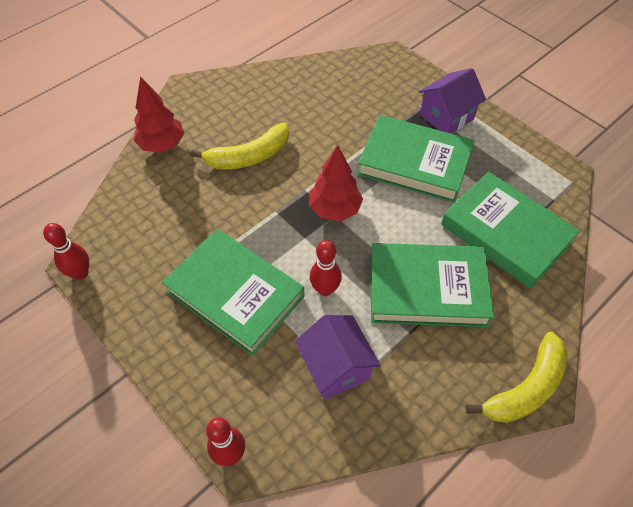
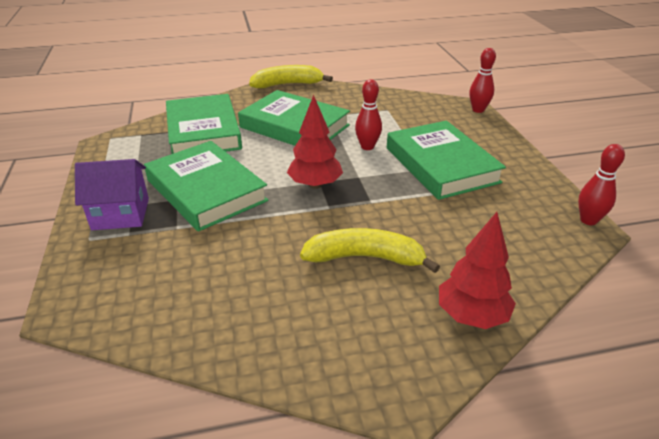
camera: 150 degrees left, 20 degrees down
(336, 367) = (390, 117): purple house -> none

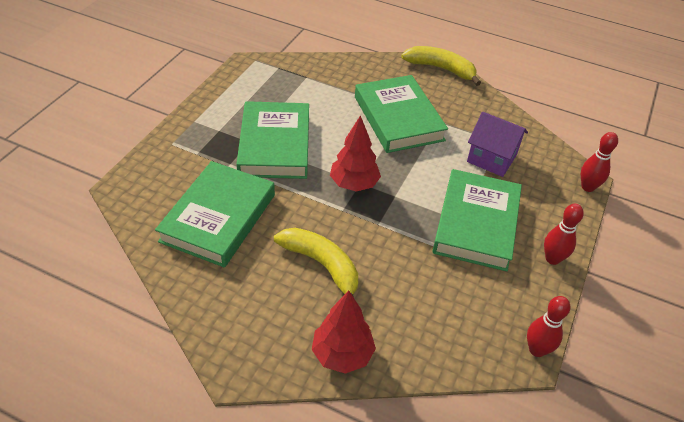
camera: 35 degrees right, 10 degrees up
(120, 214) = (205, 134): purple house -> purple house (491, 158)
(203, 131) = (324, 87): green book -> green book (218, 218)
(367, 147) = (435, 171): red bowling pin -> red bowling pin (552, 259)

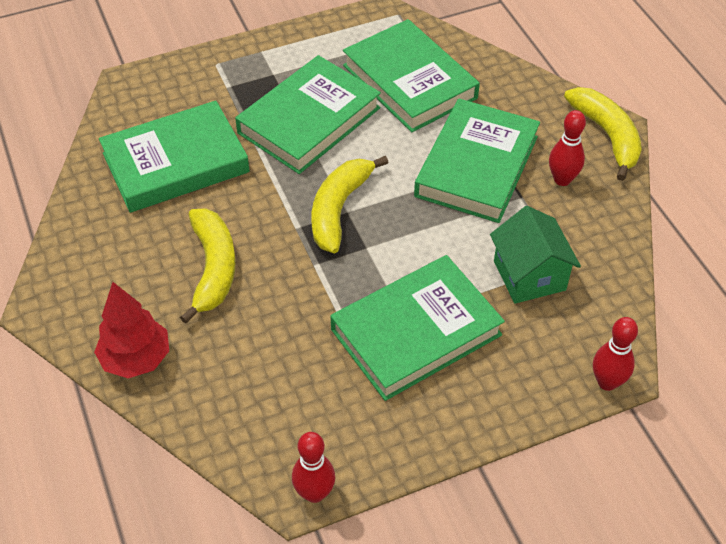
camera: 45 degrees right, 5 degrees up
(307, 93) = (409, 82): none -> green book
(354, 184) = (339, 209): red tree -> yellow banana
(491, 158) = (529, 275): purple house -> green house
(552, 259) = (452, 425): red bowling pin -> red bowling pin (562, 179)

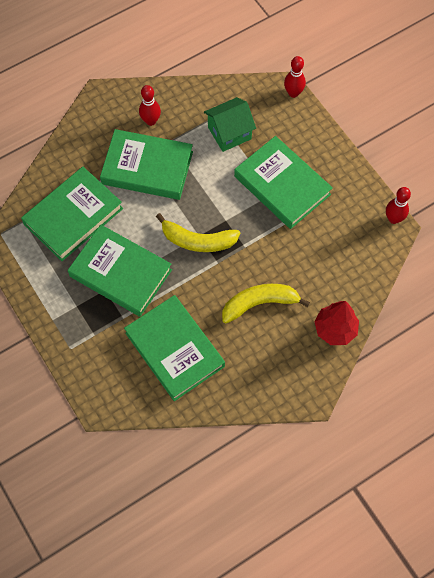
camera: 100 degrees left, 15 degrees up
(607, 136) = (109, 99): yellow banana -> none

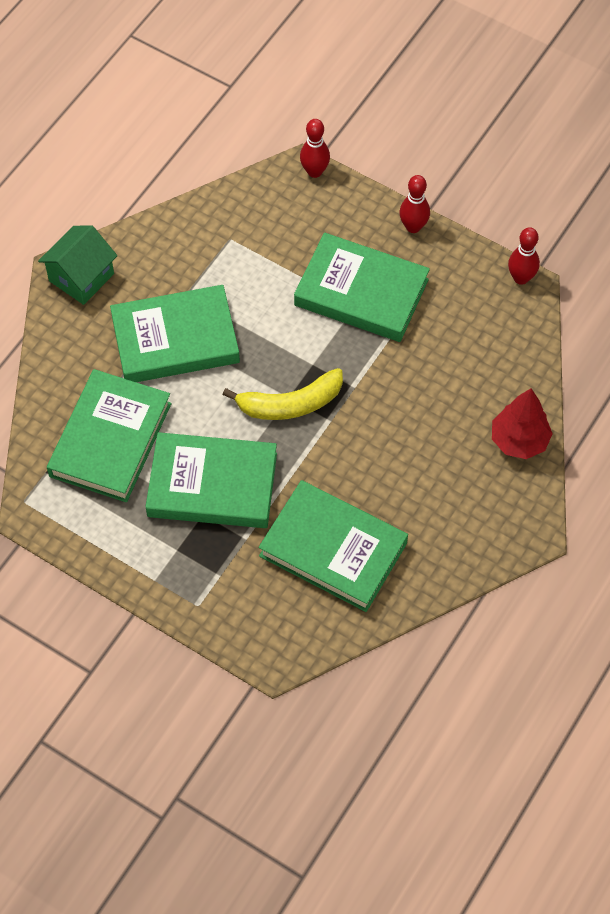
camera: 25 degrees left, 5 degrees down
(151, 121) = (147, 278): red bowling pin -> red bowling pin (413, 227)
(229, 133) = (259, 253): green house -> green house (81, 277)
(260, 303) = (410, 448): yellow banana -> none

